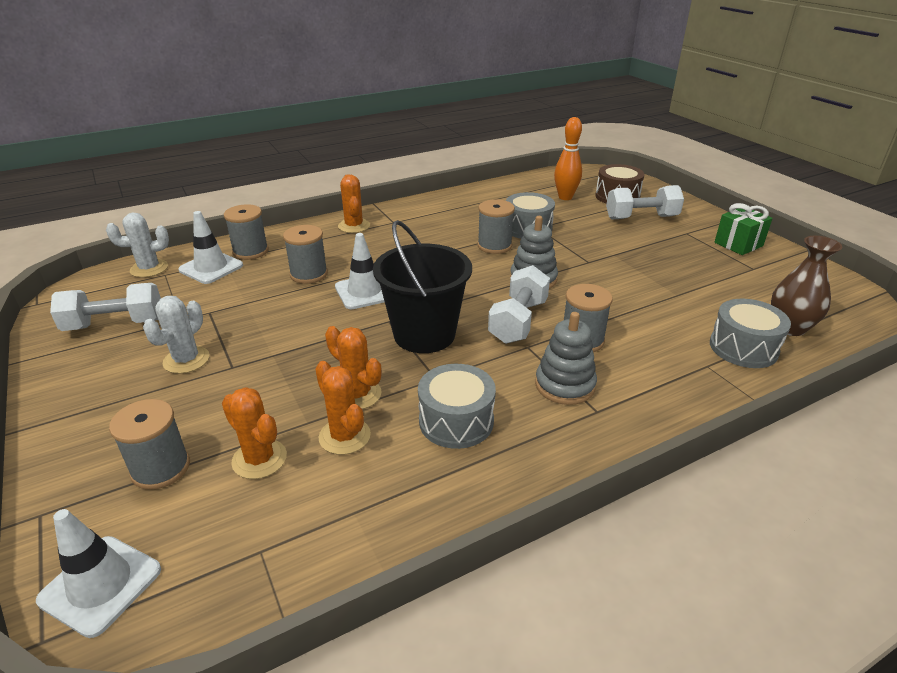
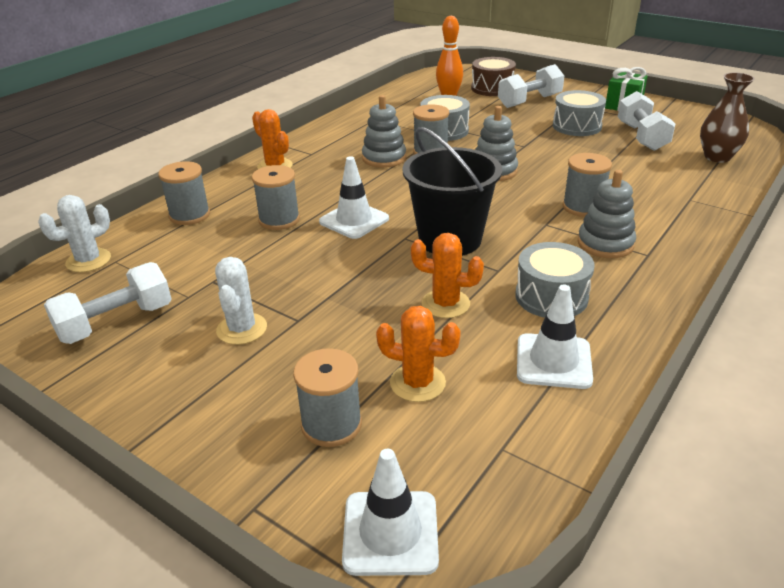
camera: 25 degrees left, 0 degrees up
(211, 268) = (163, 241): white traffic cone -> white traffic cone (553, 361)
(344, 436) = (472, 339): orange cactus -> none
(448, 241) = (384, 158): none -> grey stacking toy
(518, 321) = (517, 207): white dumbbell -> white dumbbell (641, 137)
(743, 348) = (701, 180): grey drum -> grey drum (577, 126)

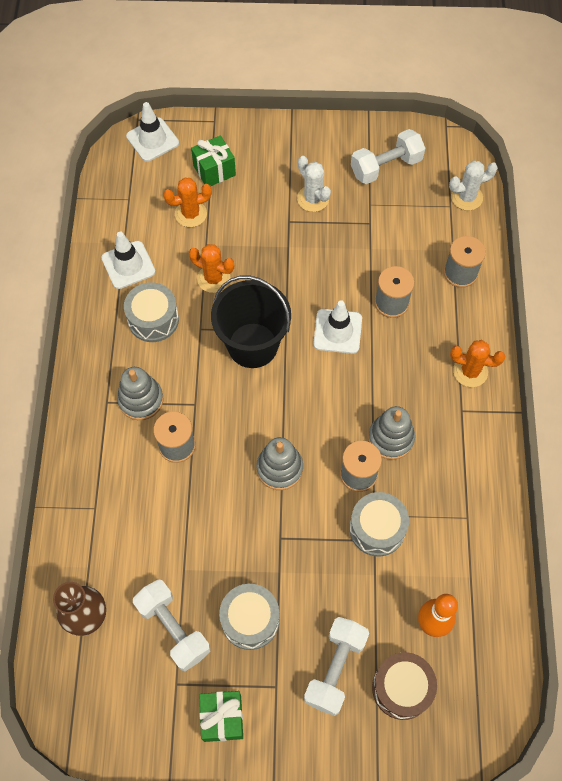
camera: 145 degrees right, 30 degrees up
(88, 261) = (466, 197): white cactus -> white cactus turned 60 degrees clockwise
(116, 322) = (386, 167): white dumbbell -> white dumbbell turned 45 degrees clockwise
(331, 424) = (214, 170): grey spool -> green gift
(445, 304) = (213, 278): orange cactus -> orange cactus turned 45 degrees clockwise

